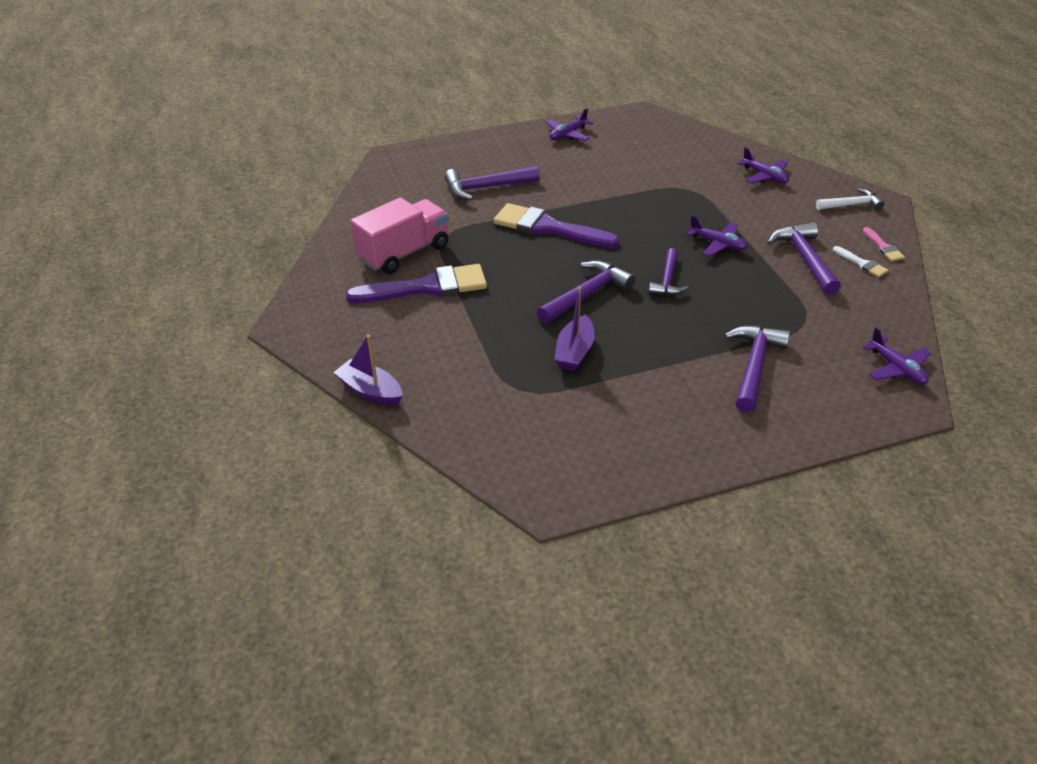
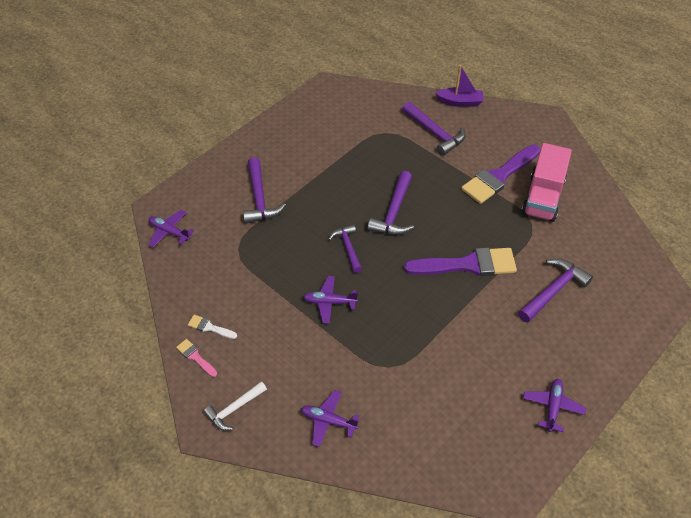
camera: 150 degrees right, 10 degrees up
(574, 352) = (371, 167): purple boat -> none
(805, 259) = (256, 313): purple hammer -> purple hammer (434, 133)

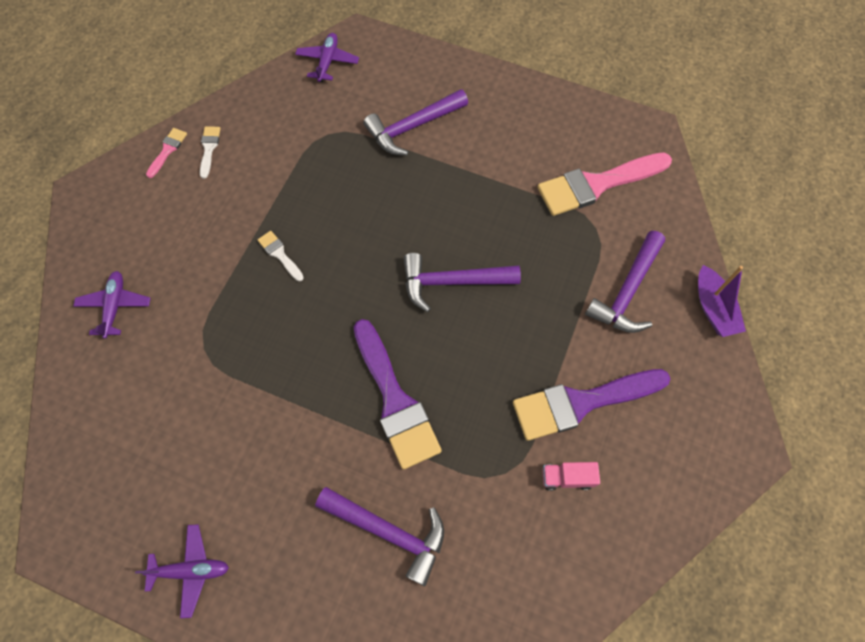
camera: 70 degrees right, 15 degrees up
(234, 409) = (111, 210): white hammer -> none
(329, 302) = (279, 254): purple plane -> white brush
(348, 248) = (371, 247): purple hammer -> none
(354, 122) = (596, 184): none -> pink brush
(499, 176) = (581, 403): purple brush -> purple brush turned 45 degrees counterclockwise
(542, 197) = (567, 478): pink truck -> pink truck, size x0.45

